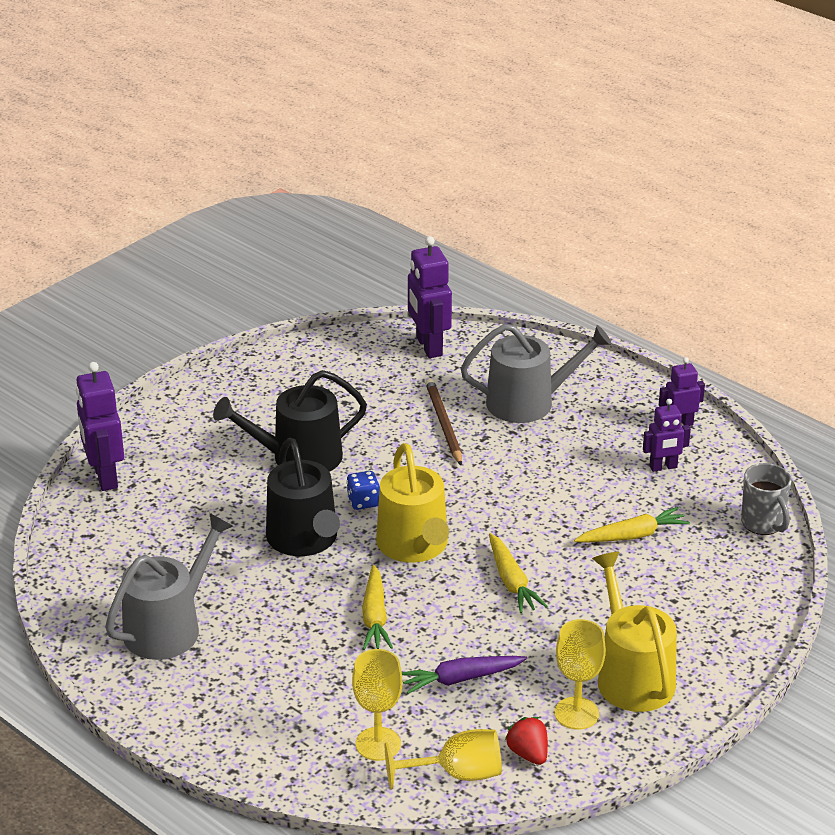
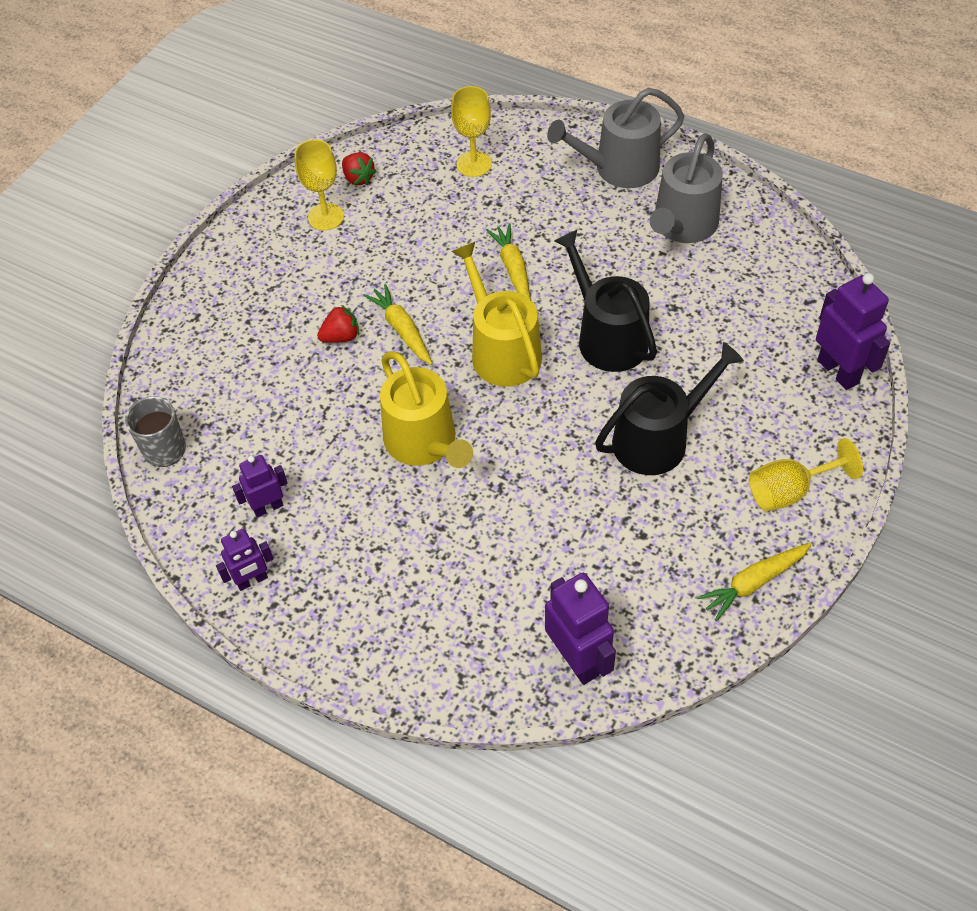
camera: 170 degrees right, 20 degrees up
(363, 502) = (569, 394): blue dice -> none
(443, 424) = (520, 523): brown pencil -> none
(457, 774) = (408, 153): yellow goblet -> yellow goblet (789, 491)
(460, 679) = (424, 227): purple carrot -> none
(528, 402) = (431, 581): grey watering can -> grey watering can (619, 168)
(577, 586) = (341, 337): none -> red strawberry
(632, 676) = (284, 257): yellow watering can -> yellow watering can (424, 443)
(633, 535) = (294, 406): yellow carrot -> yellow carrot (753, 583)

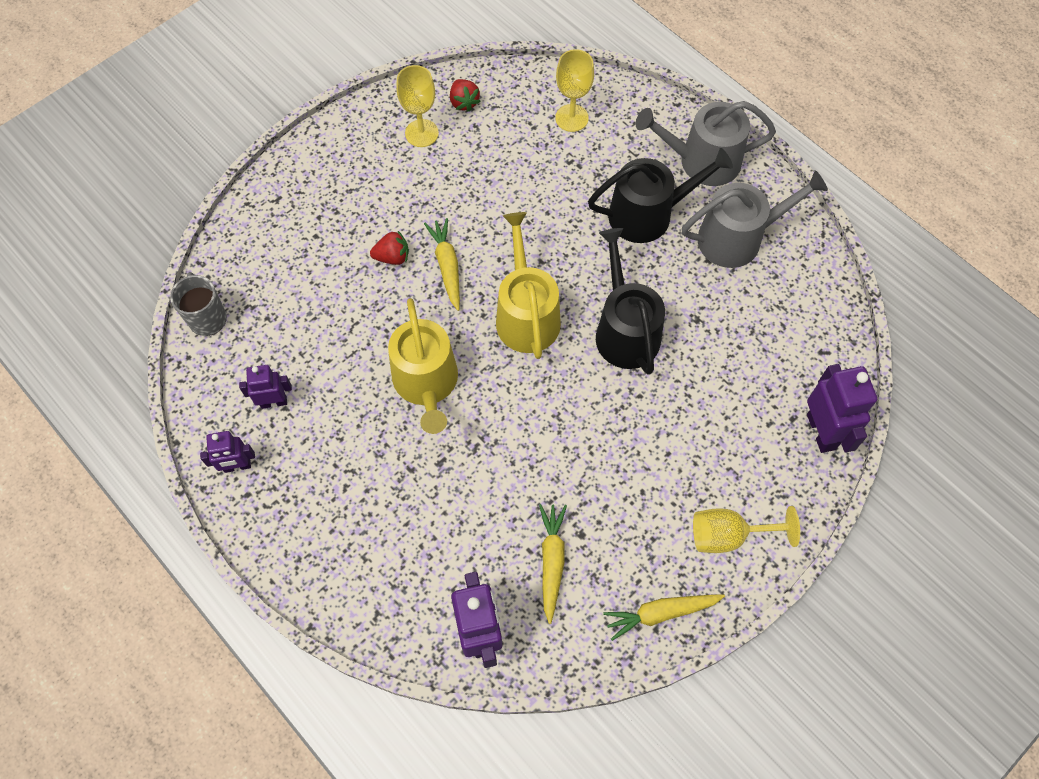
camera: 15 degrees right, 10 degrees up
(513, 269) = (567, 236): yellow carrot -> yellow carrot (551, 561)
(658, 439) = (631, 446): black watering can -> black watering can (648, 214)
(682, 225) = (737, 238): grey watering can -> grey watering can turned 150 degrees counterclockwise

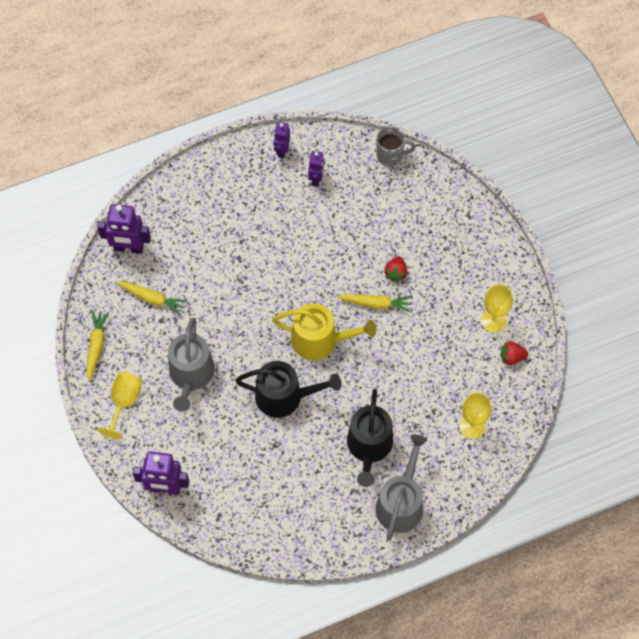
camera: 110 degrees right, 0 degrees up
(426, 383) = (295, 266): yellow watering can -> none
(737, 238) = (327, 499): grey watering can -> grey watering can (191, 375)

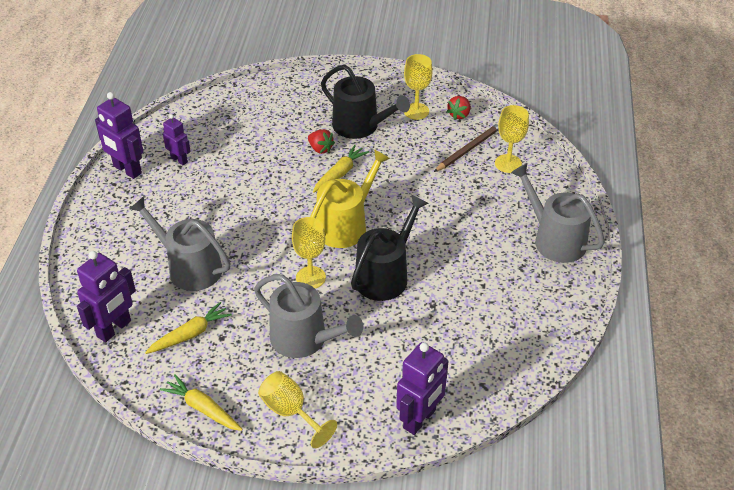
camera: 60 degrees left, 20 degrees down
(211, 259) = (189, 267): none -> grey watering can
(251, 346) = (310, 277): none -> yellow goblet
(282, 150) = (127, 170): purple robot -> purple robot, size x1.65
(369, 447) = (482, 237): black watering can -> black watering can (360, 126)
(390, 156) = (204, 106): grey mug -> none
(471, 387) = (469, 149): none -> brown pencil

